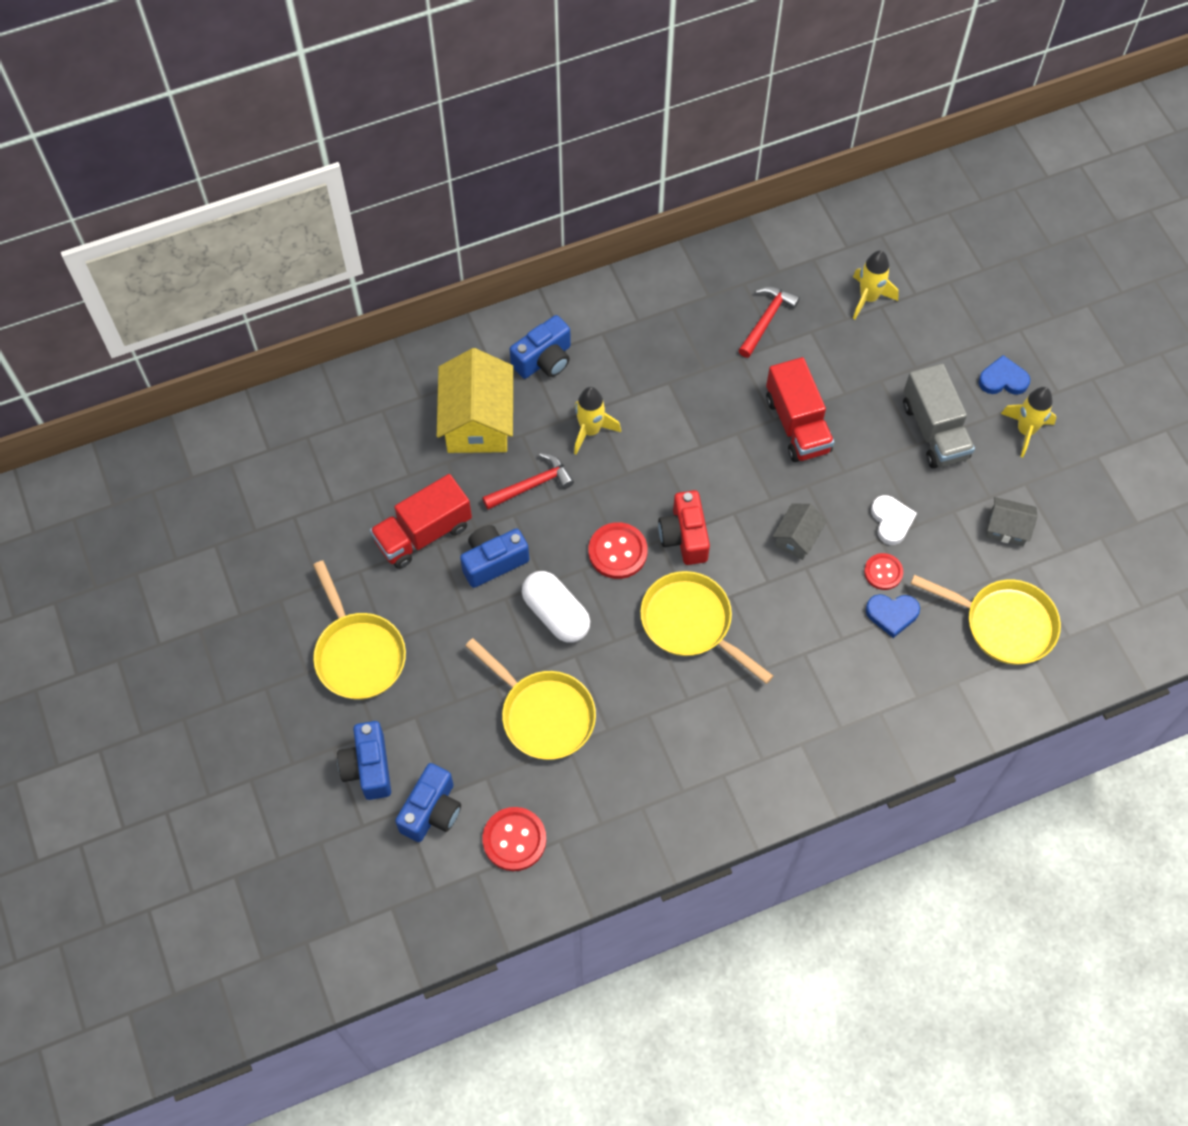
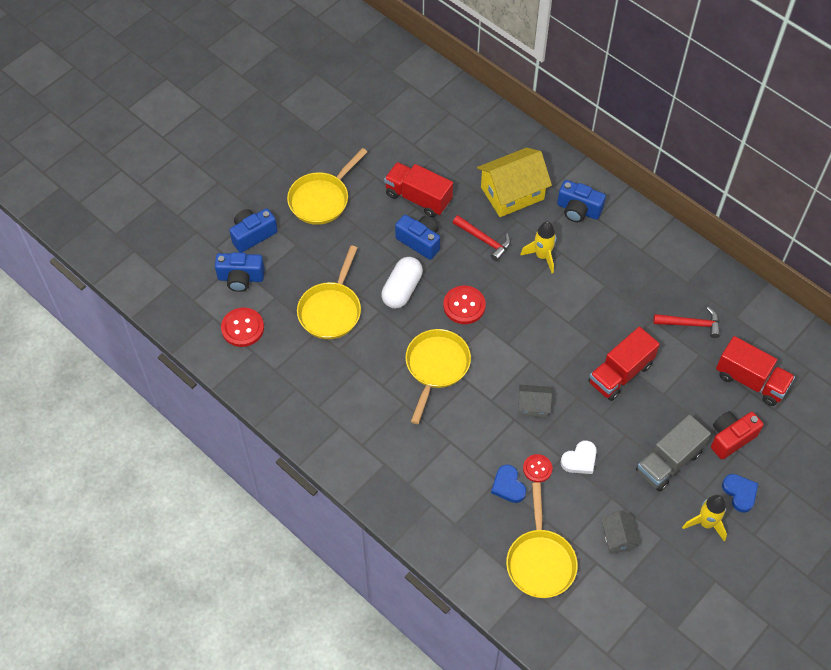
camera: 65 degrees right, 5 degrees down
(684, 536) = (496, 339): red camera -> red camera (731, 438)
(868, 298) = (751, 380): yellow rocket -> red truck

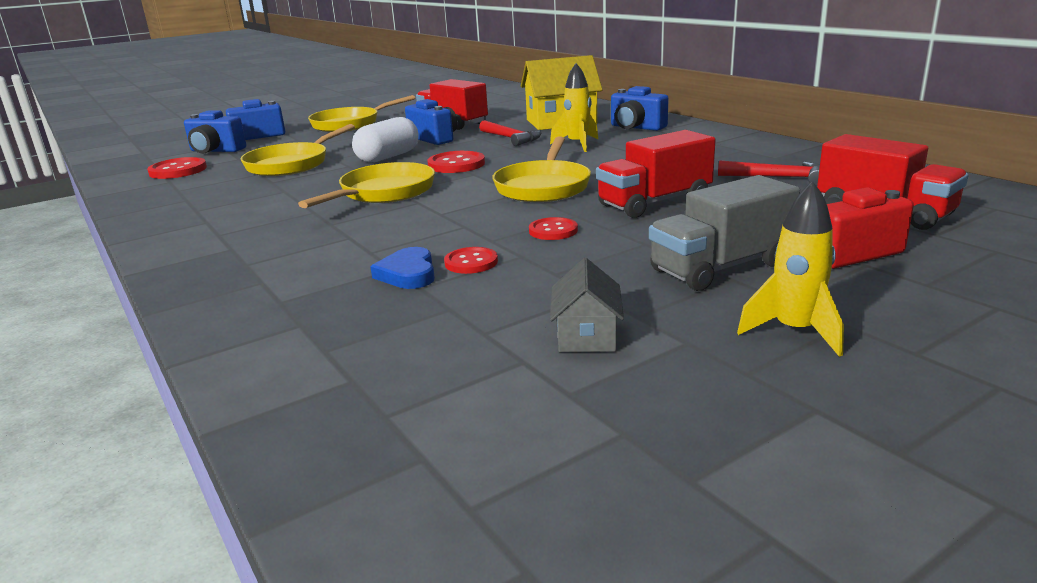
camera: 15 degrees right, 35 degrees down
(533, 406) = (502, 218): grey house -> none
(540, 561) = (403, 350): yellow pan -> yellow pan (543, 187)
(570, 422) = (553, 231): none -> red button
(580, 460) = (552, 259): white heart -> none
(740, 493) = (874, 304): blue heart -> none

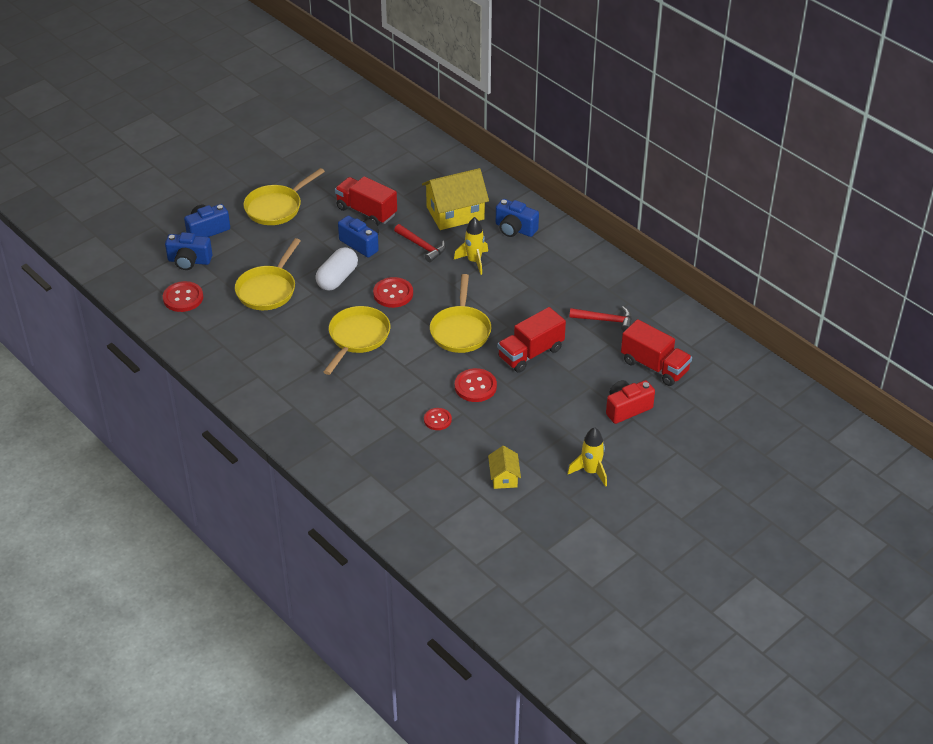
camera: 10 degrees left, 20 degrees up
(408, 273) = (407, 431): blue heart -> none
(553, 231) = (475, 386): red button -> red button, size x1.55
(586, 335) = (504, 477): grey house -> yellow house
(720, 267) = (564, 423): grey truck -> none

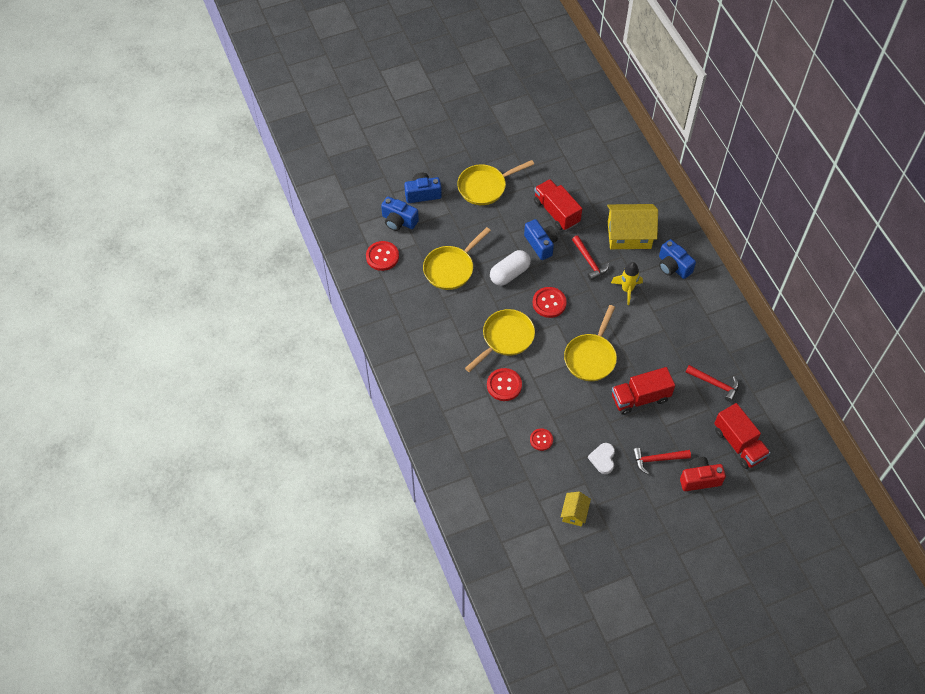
camera: 20 degrees right, 15 degrees up
(475, 386) = (583, 417): red button -> red button (504, 385)
(514, 419) = (603, 459): none -> white heart
(573, 403) = (657, 459): none -> red hammer
(591, 471) = (646, 531): yellow rocket -> none

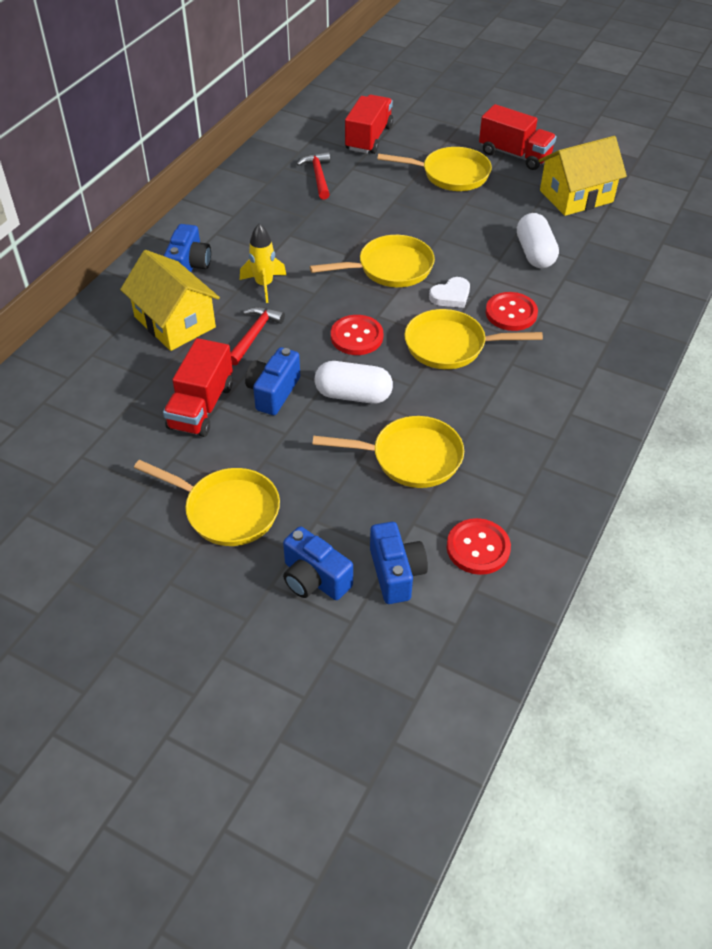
camera: 130 degrees left, 10 degrees down
(541, 440) = (535, 253): red button -> white capsule
(574, 513) = (576, 196): yellow house -> yellow house, size x1.94
(603, 459) = (497, 205): white heart -> white heart (451, 296)
(640, 398) = (396, 213): red truck -> red truck (514, 155)
(657, 459) = (451, 174): red hammer -> yellow pan
(699, 479) = (436, 144): red camera -> none

